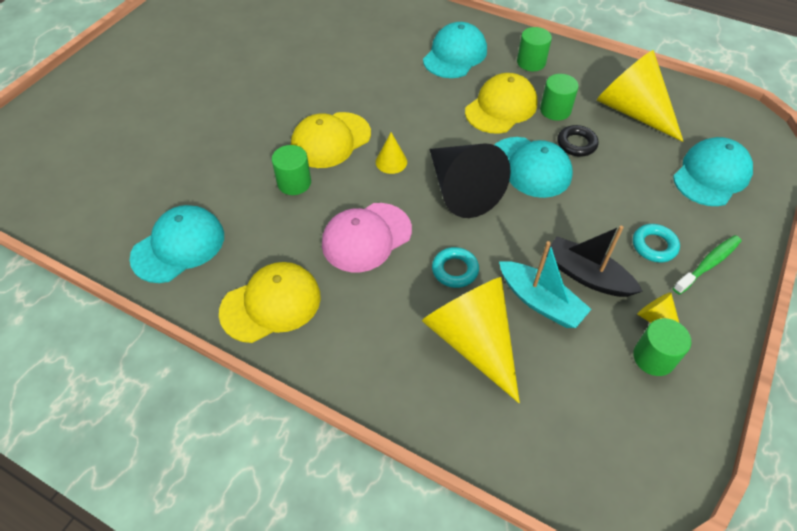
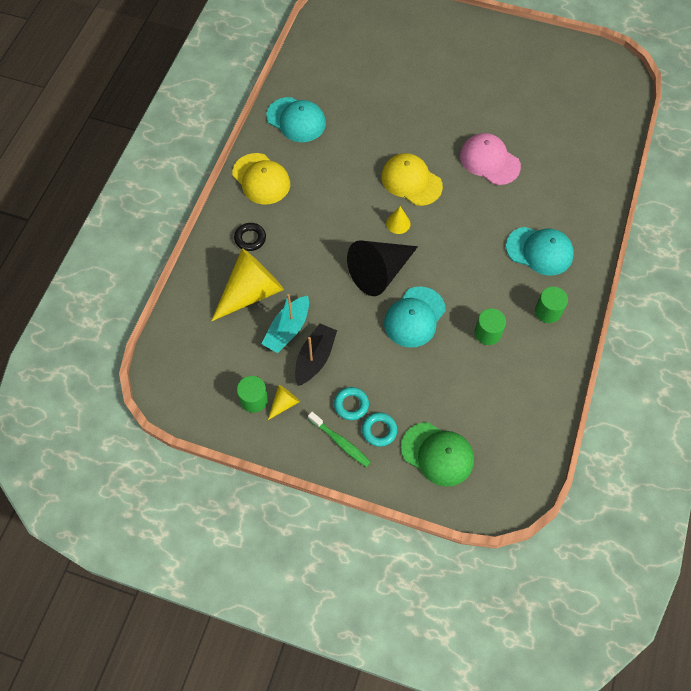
camera: 80 degrees right, 10 degrees up
(294, 183) = (363, 168): green cylinder -> none
(366, 237) = (323, 220): pink cap -> pink cap (489, 161)
(455, 270) = (305, 276): turquoise ring -> turquoise ring (379, 430)
(501, 107) = (480, 292): yellow cap -> none
(576, 144) = (449, 350): black ring -> black ring (250, 238)
(632, 111) = (503, 395): yellow cone -> none
(711, 175) = (437, 454): turquoise cap -> green cap

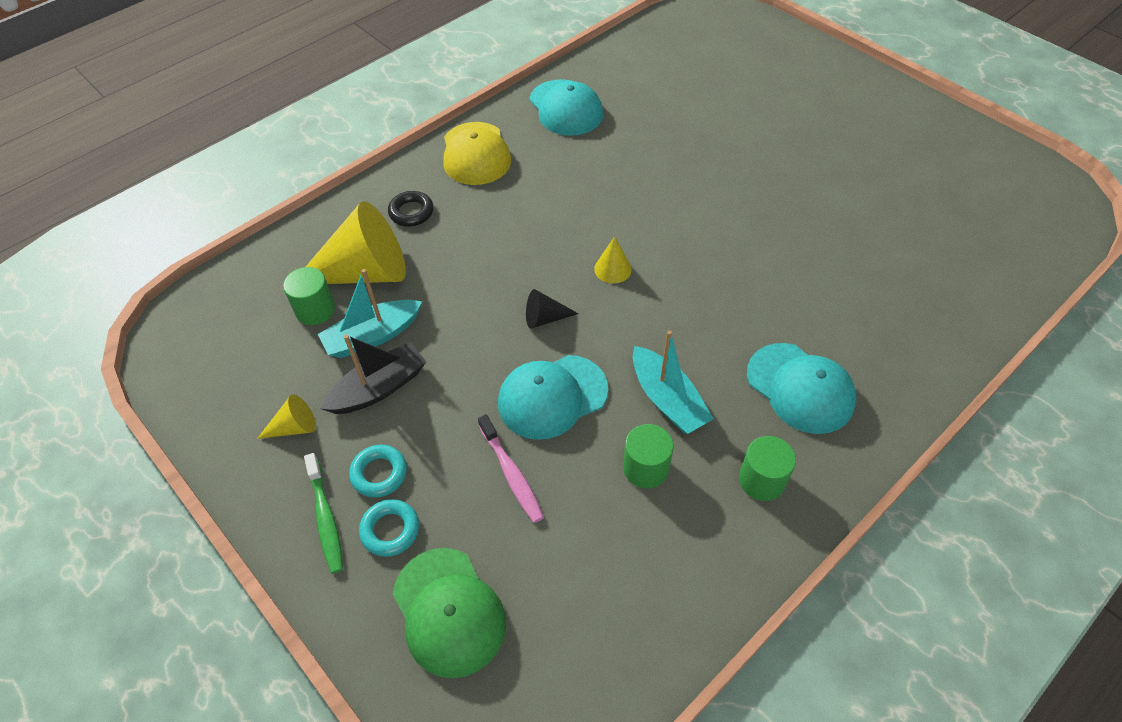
camera: 30 degrees right, 10 degrees down
(254, 399) = (262, 403): green cylinder -> green cylinder (315, 309)
(380, 272) = (545, 318): black cone -> black cone, size x0.44
(411, 181) = (666, 226): yellow cap -> none
(421, 370) = (511, 474): none -> pink toothbrush
(476, 290) = (667, 400): none -> turquoise boat
(489, 161) = (794, 242): pink cap -> none

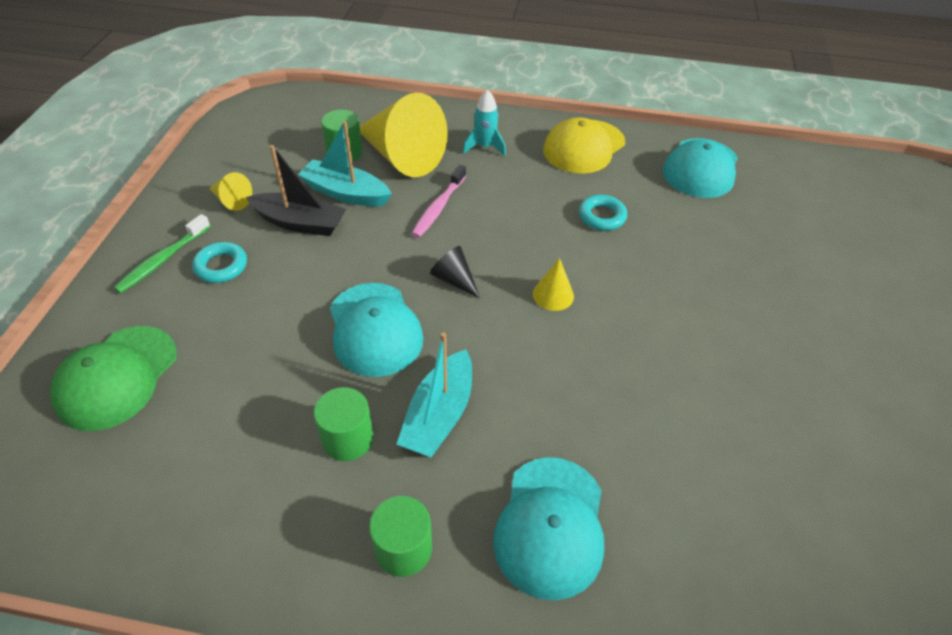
camera: 50 degrees right, 5 degrees down
(390, 530) = (173, 301): turquoise ring -> turquoise ring (601, 216)
(411, 212) = (485, 147): black ring -> turquoise rocket
(511, 474) = (275, 345): pink toothbrush -> pink toothbrush (438, 207)
(552, 397) = (375, 329): turquoise cap -> turquoise cap turned 135 degrees counterclockwise

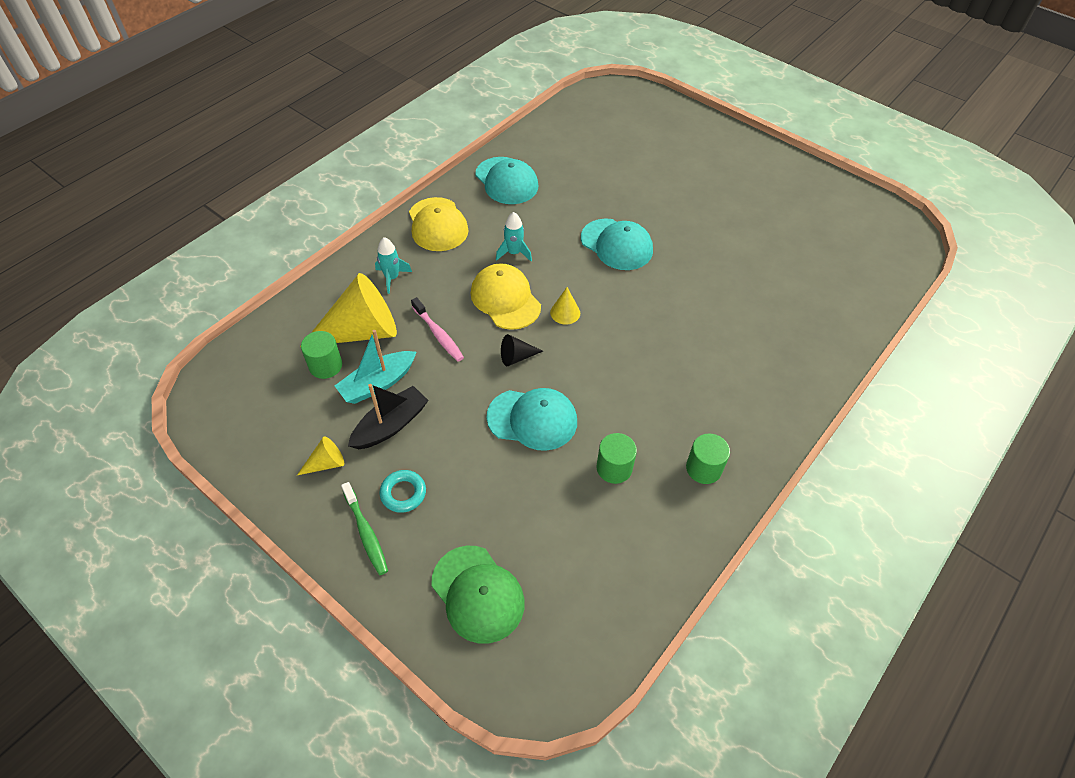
camera: 60 degrees left, 5 degrees up
(439, 415) = (623, 413): turquoise boat -> none
(529, 237) = (505, 299): none -> yellow cap
(550, 526) = (724, 395): turquoise cap -> turquoise cap (616, 244)
(601, 216) = (514, 253): turquoise ring -> turquoise rocket

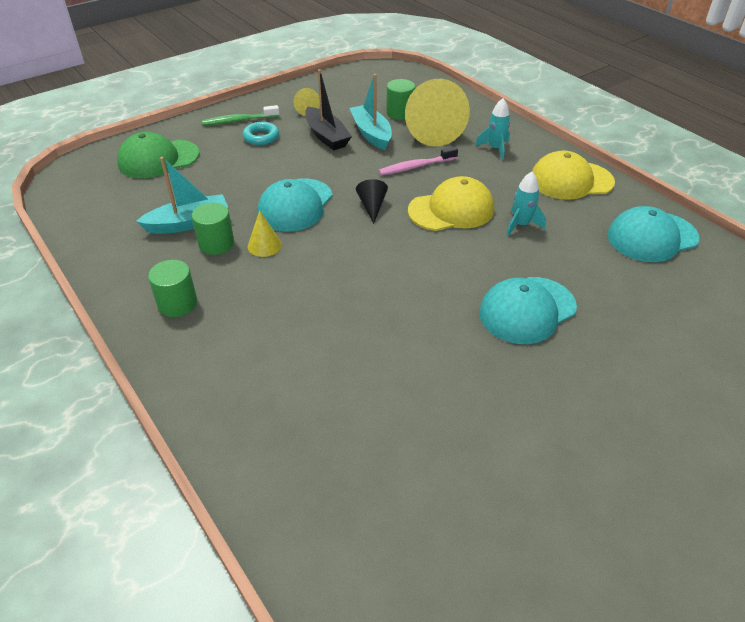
camera: 105 degrees right, 10 degrees down
(565, 312) = (421, 247): yellow cone -> yellow cone (264, 245)
(591, 506) = (188, 223): none -> turquoise boat

